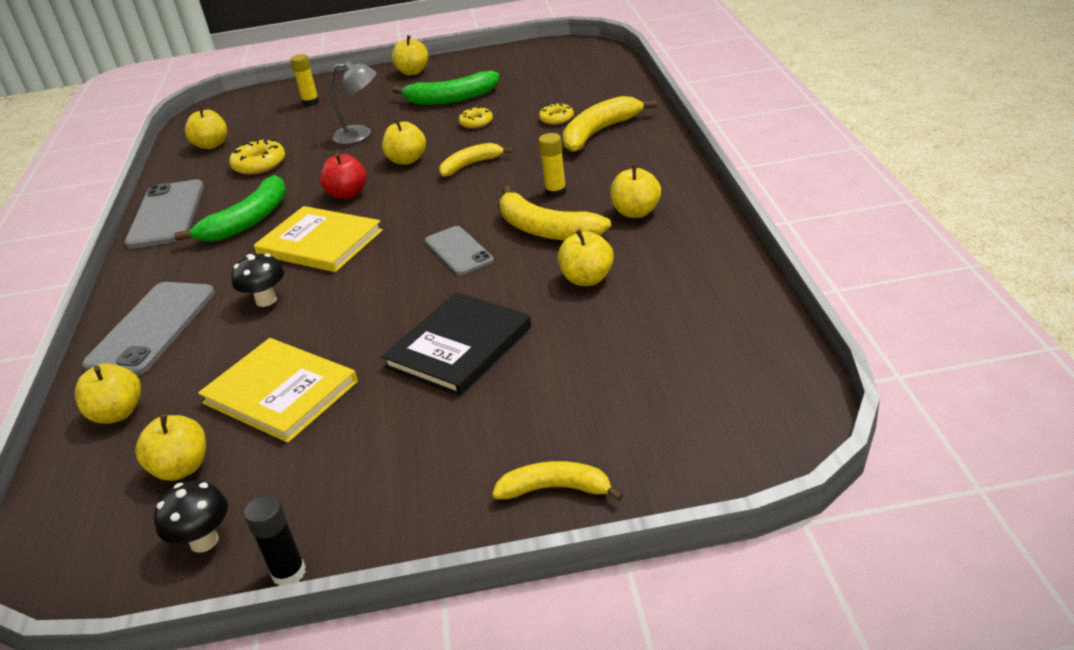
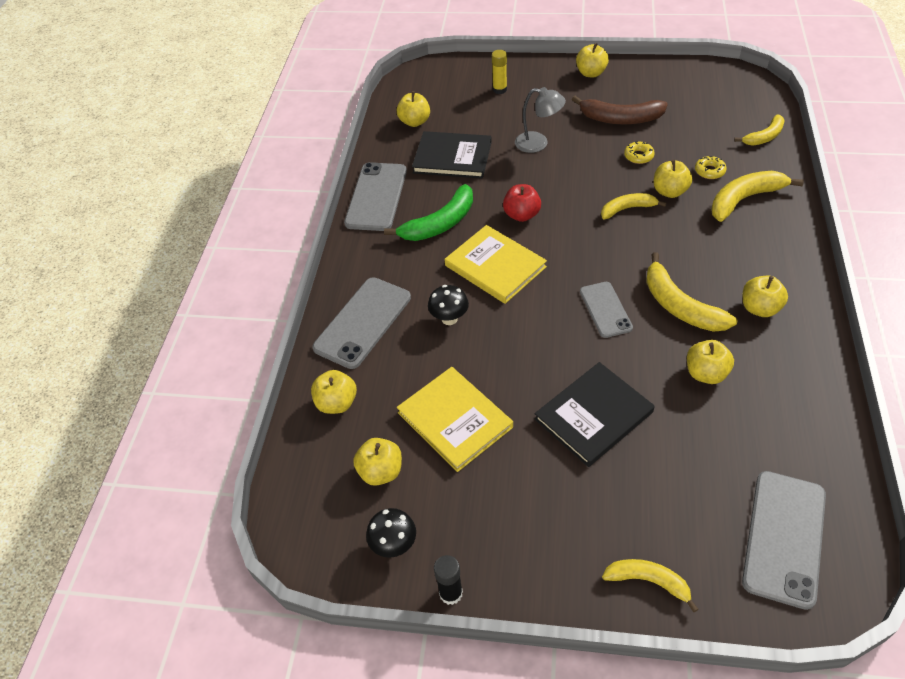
camera: 15 degrees right, 15 degrees up
(259, 164) = (452, 157): yellow donut -> black book
(407, 160) = (574, 187): yellow apple -> yellow apple (669, 191)
(451, 99) = (620, 119): green banana -> brown banana
(555, 192) = (695, 264): yellow glue stick -> none
(609, 83) = (764, 137): none -> yellow banana
(714, 403) = (784, 537): none -> grey phone

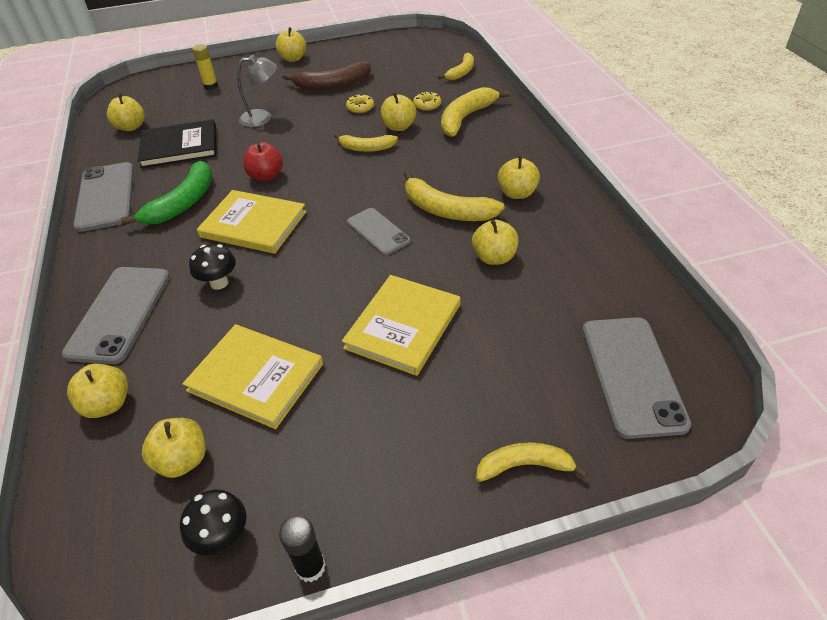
camera: 25 degrees left, 5 degrees down
(593, 416) = (403, 326): black book -> yellow book
(627, 209) = (366, 148): yellow banana -> yellow banana turned 135 degrees counterclockwise

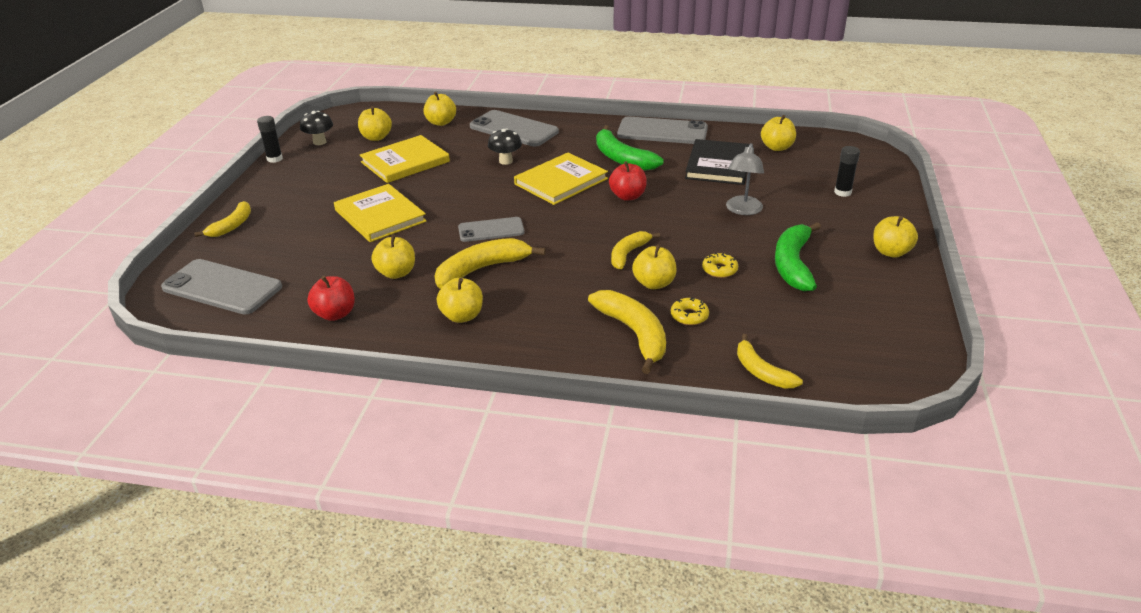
camera: 115 degrees right, 10 degrees down
(211, 86) = (842, 192): yellow glue stick -> black glue stick
(333, 85) = (793, 264): brown banana -> green banana
(583, 263) = (335, 314): none -> red apple

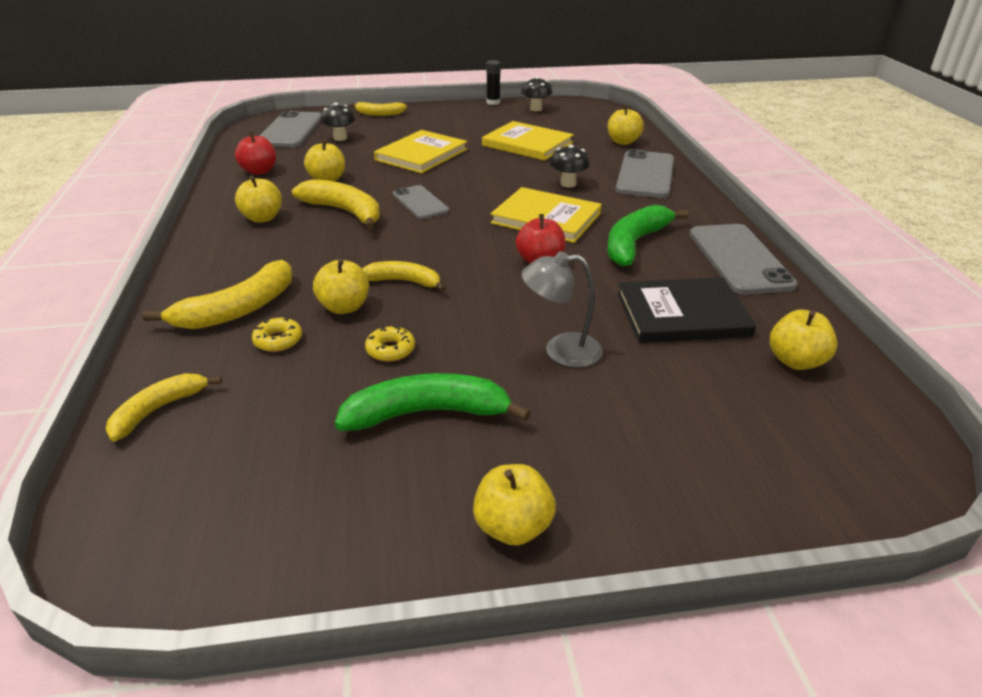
camera: 70 degrees right, 0 degrees up
(284, 256) = (340, 138): none -> black mushroom
(376, 137) = (564, 125): yellow apple -> none
(842, 192) = (695, 450): black glue stick -> none

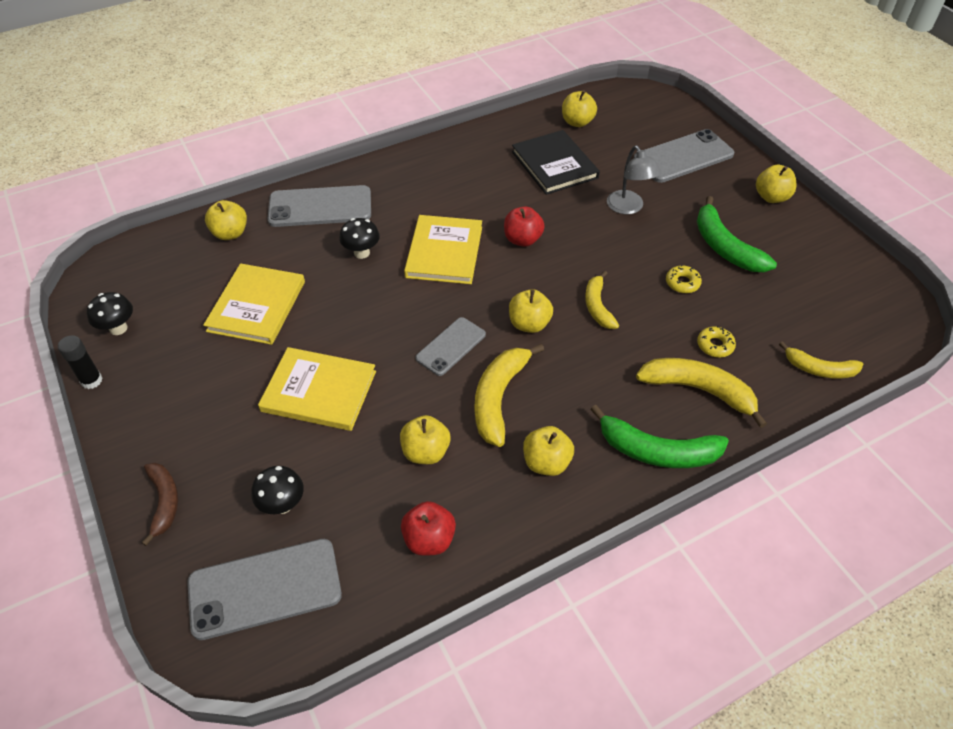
camera: 110 degrees left, 15 degrees up
(344, 307) = (653, 327): yellow apple -> yellow apple (529, 324)
(379, 114) = (164, 502): yellow banana -> brown banana
(634, 243) = (466, 196): green banana -> green banana (657, 451)
(739, 259) = (464, 146): grey phone -> grey phone (683, 157)

